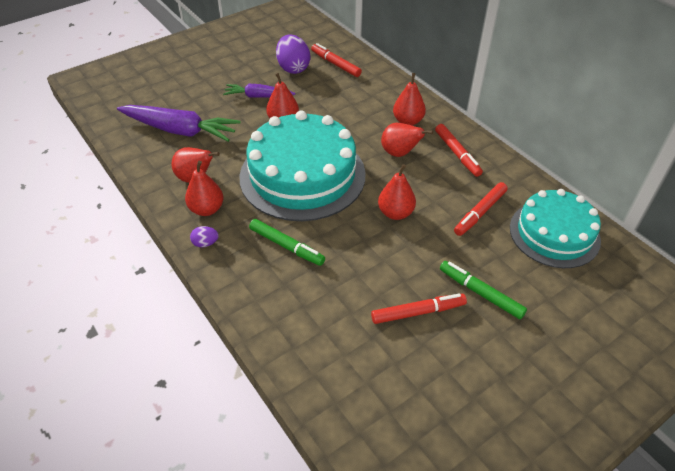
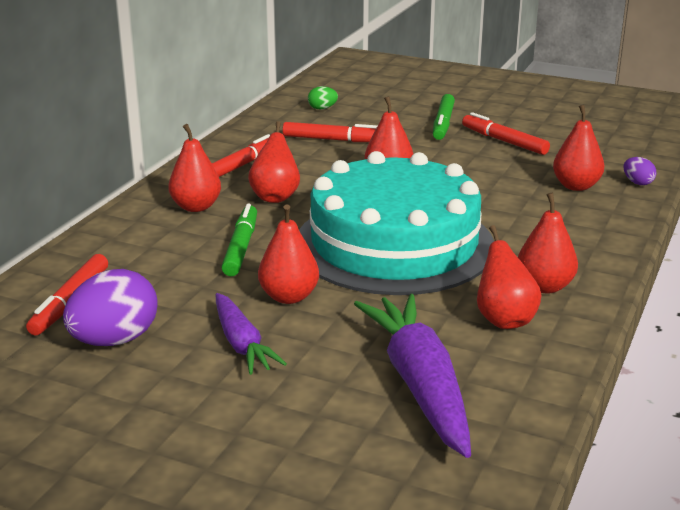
camera: 120 degrees left, 20 degrees down
(205, 243) = (594, 265): purple egg -> purple egg (637, 183)
(286, 246) = (522, 217): green marker -> green marker (241, 247)
(307, 305) = (576, 186): none -> red pear
(554, 233) = (322, 108): turquoise cake -> green egg

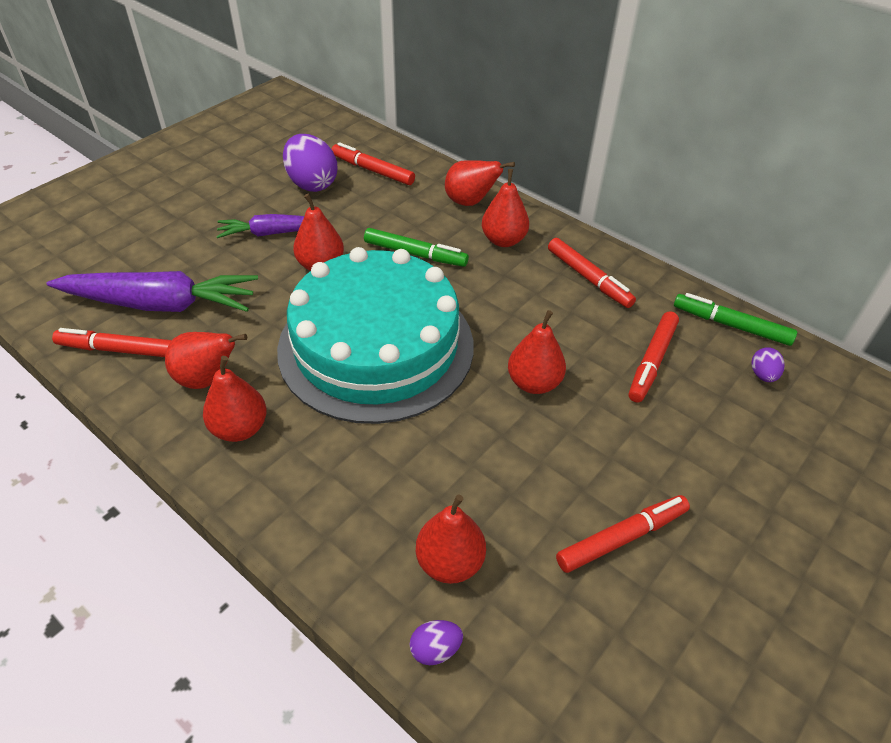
camera: 105 degrees right, 20 degrees up
(275, 197) = (508, 290): red pear -> red pear (470, 202)
(322, 108) = (762, 375): green egg -> purple egg
(443, 123) = (699, 487): green marker -> green marker (731, 325)
(510, 388) = (119, 350): none -> red marker

